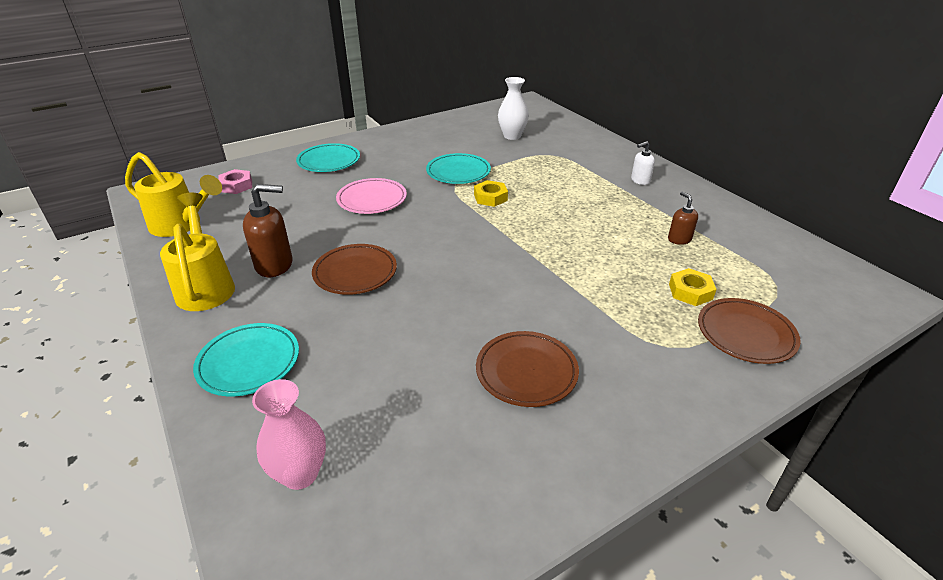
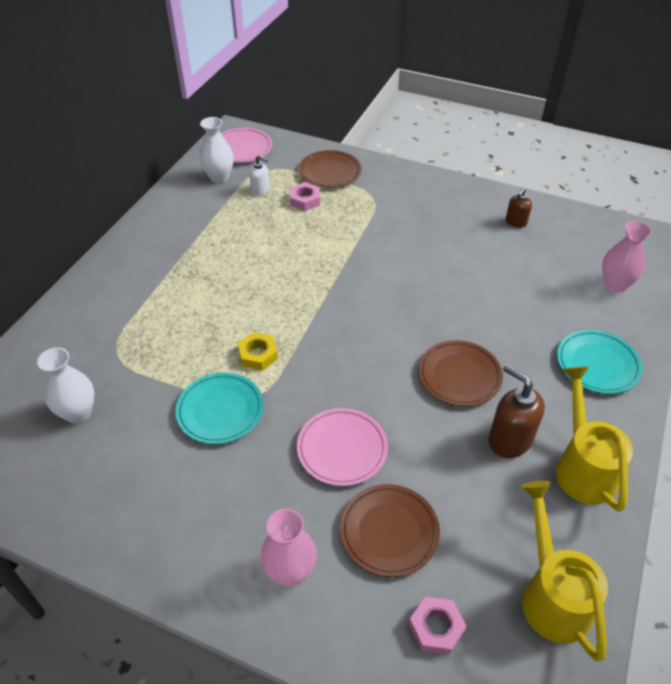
camera: 125 degrees left, 10 degrees up
(205, 286) = (582, 466): yellow watering can -> yellow watering can turned 135 degrees clockwise
(329, 161) = (290, 572): turquoise plate -> pink vase
(526, 372) = (454, 239): brown plate -> brown plate (389, 532)
(640, 180) = (140, 268): white soap dispenser -> white soap dispenser (260, 190)
(679, 239) = (237, 220): brown soap dispenser -> brown soap dispenser (516, 222)
(690, 292) = (305, 200): yellow nut -> pink nut
(772, 252) = (219, 177): none -> white vase
(838, 286) = (242, 148): none -> pink plate

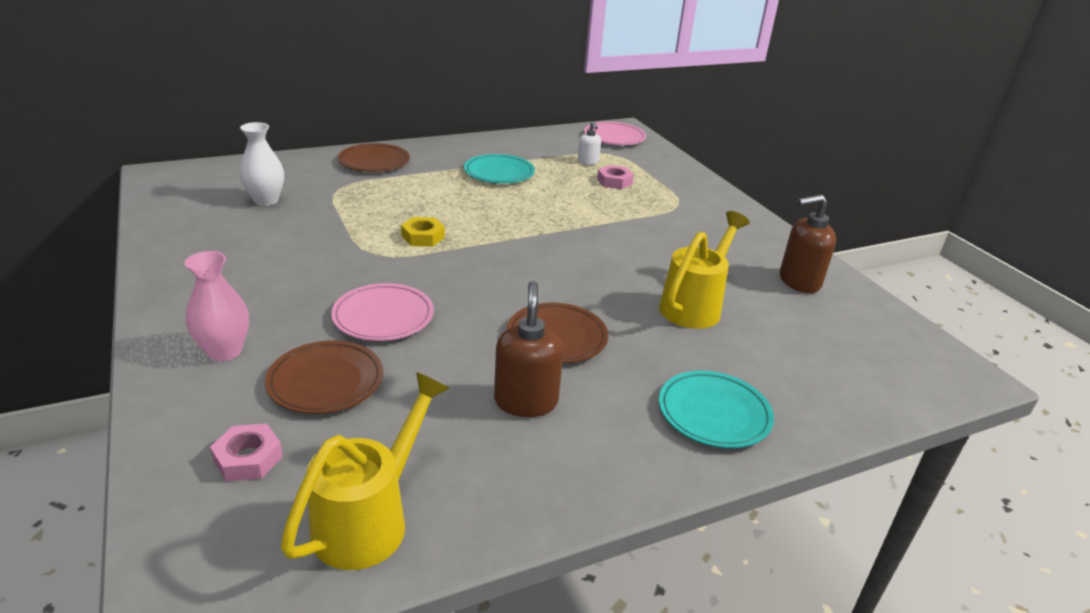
camera: 40 degrees right, 15 degrees down
(219, 177) = (568, 143): white vase -> none
(220, 411) = (344, 248): turquoise plate -> turquoise plate (499, 173)
(329, 172) = (664, 177): brown plate -> brown plate (374, 162)
(516, 222) = (798, 282): brown soap dispenser -> brown soap dispenser, size x1.72
(582, 466) = (563, 465): yellow watering can -> yellow watering can (695, 305)
(615, 285) = (842, 376): pink vase -> none

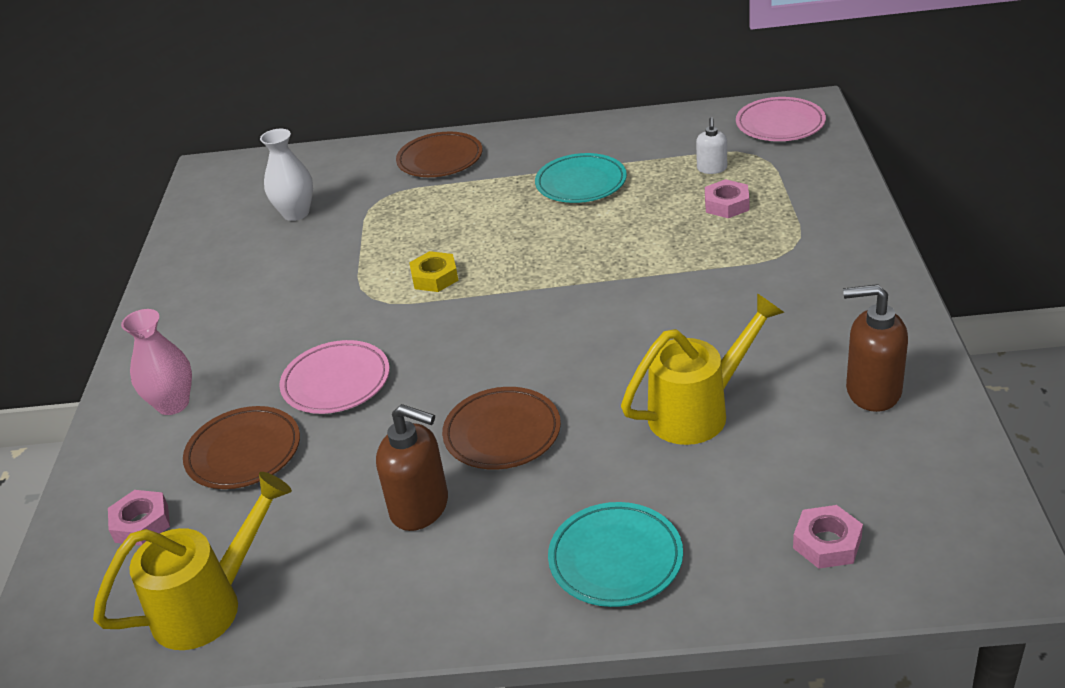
camera: 30 degrees right, 5 degrees up
(526, 401) = (420, 507): brown soap dispenser -> brown soap dispenser turned 90 degrees clockwise
(850, 378) = (827, 543): none -> pink nut

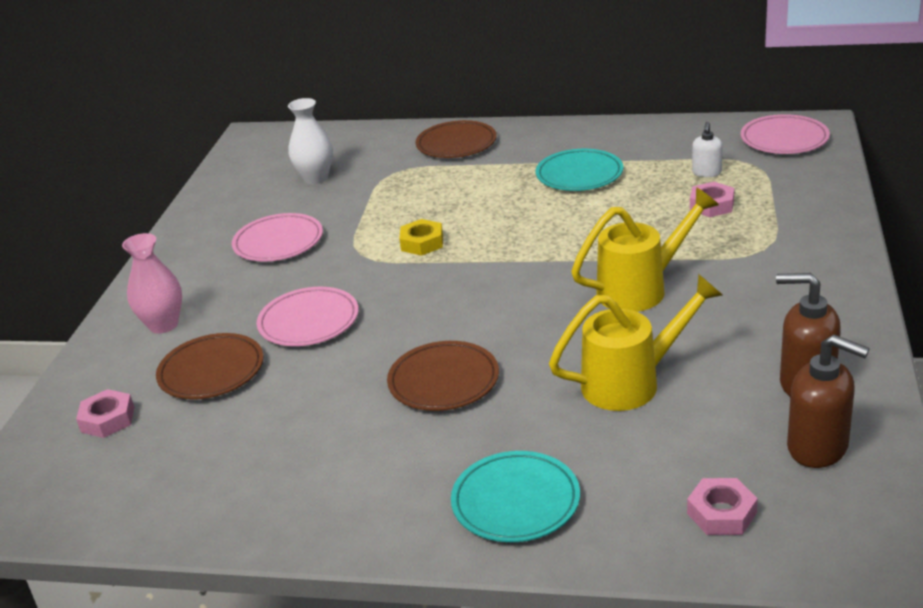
camera: 10 degrees right, 5 degrees down
(210, 604) = (145, 493): yellow watering can -> yellow watering can (641, 288)
(275, 293) = (278, 242): none -> pink plate
(420, 507) = (351, 435): brown soap dispenser -> brown soap dispenser (818, 448)

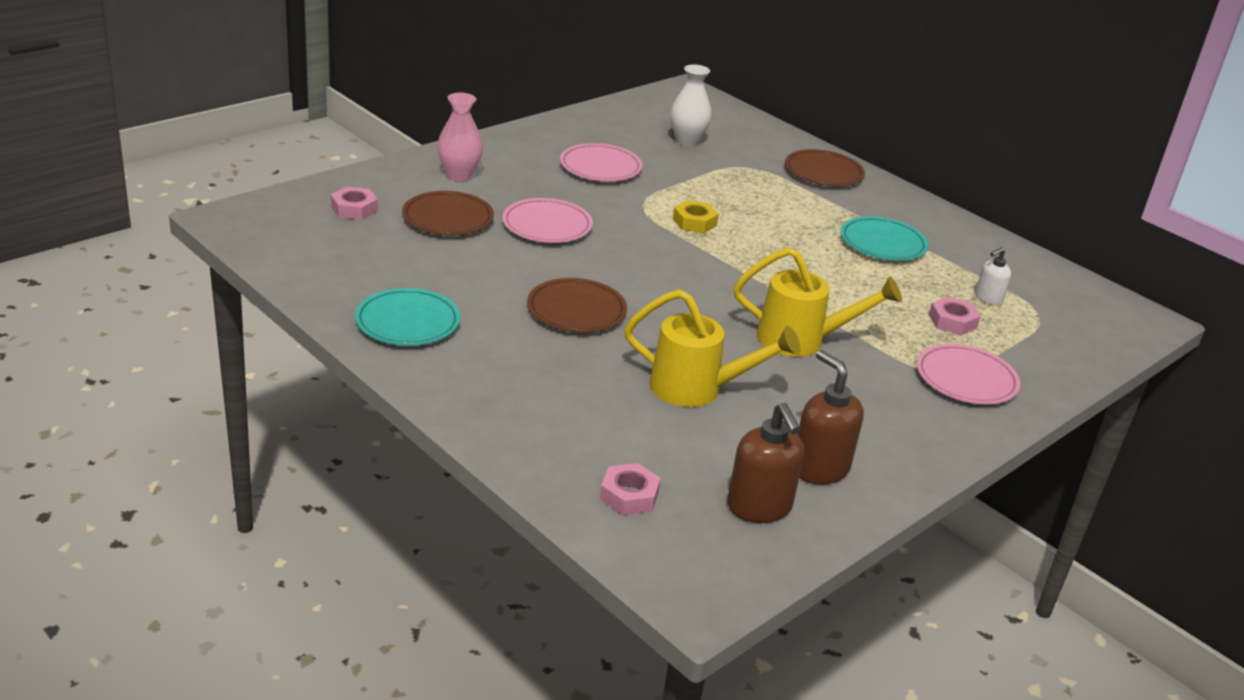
camera: 30 degrees right, 0 degrees up
(515, 501) = (513, 402): turquoise plate -> turquoise plate (407, 322)
(784, 139) = (1099, 313): pink plate -> pink plate (966, 379)

